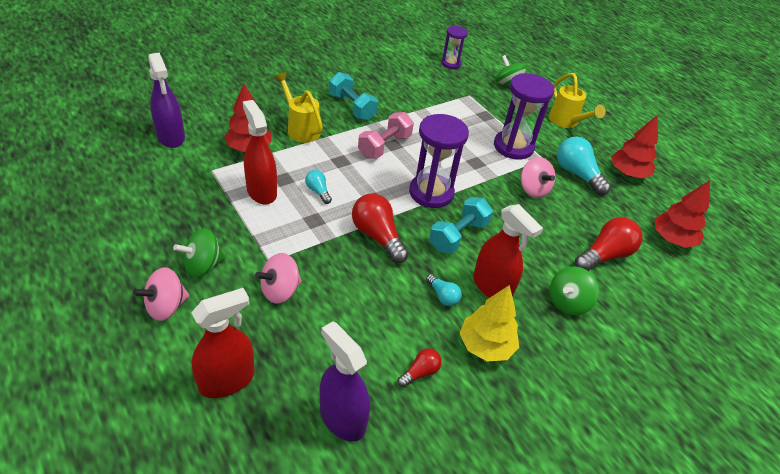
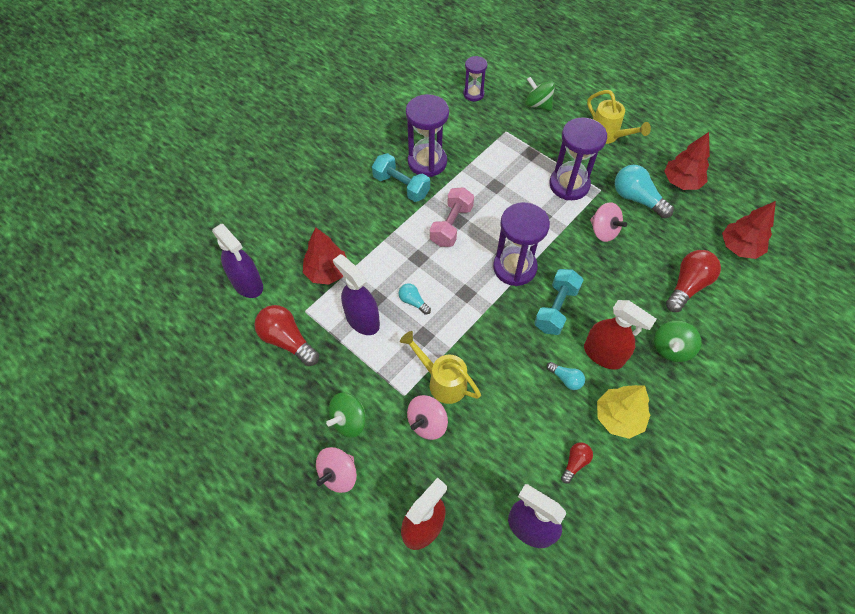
camera: 10 degrees left, 15 degrees up
(261, 191) = (362, 320): red spray bottle -> purple spray bottle
(300, 128) = (364, 231): yellow watering can -> yellow watering can (442, 381)
(377, 236) = (486, 334): red light bulb -> red light bulb (287, 340)
(385, 97) = (427, 162): none -> purple hourglass

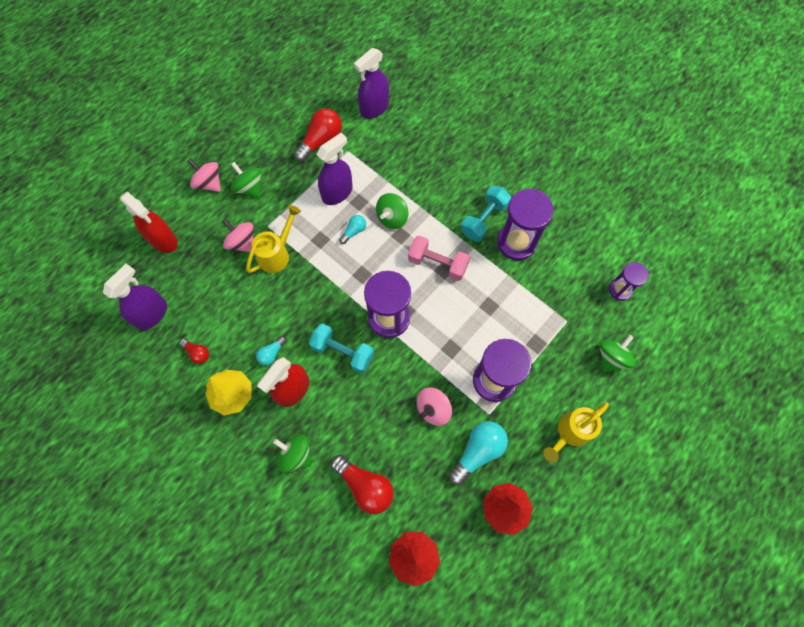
camera: 90 degrees right, 10 degrees up
(327, 272) = (385, 164): red tree -> none
(397, 265) = (392, 218): none -> green spinning top

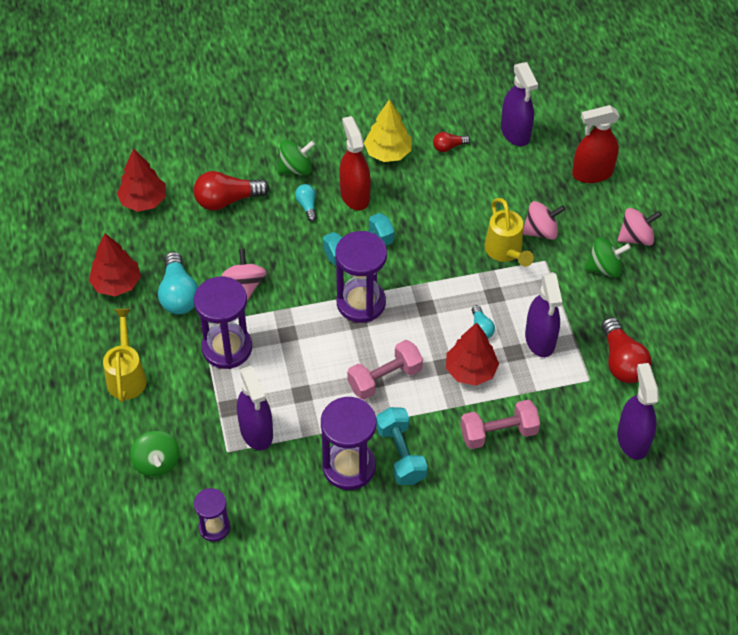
camera: 125 degrees right, 15 degrees down
(271, 353) = (402, 197): turquoise light bulb -> turquoise light bulb (307, 206)
(392, 218) = (470, 371): green spinning top -> red tree
(425, 177) = (498, 433): none -> pink dumbbell
(538, 313) = (256, 431): none -> purple spray bottle

